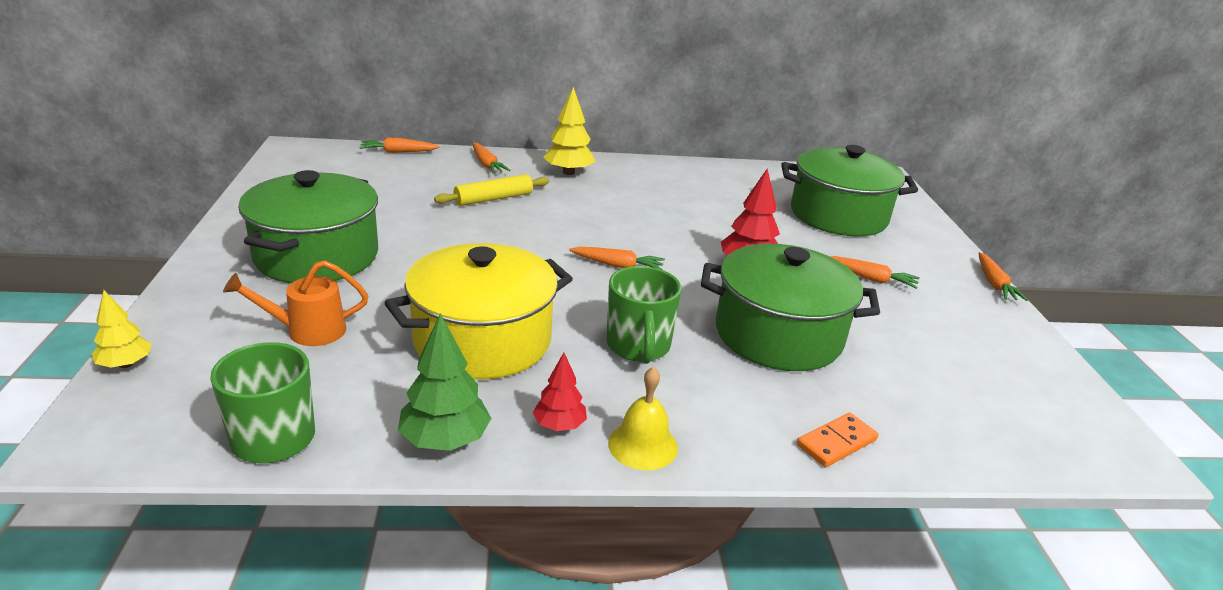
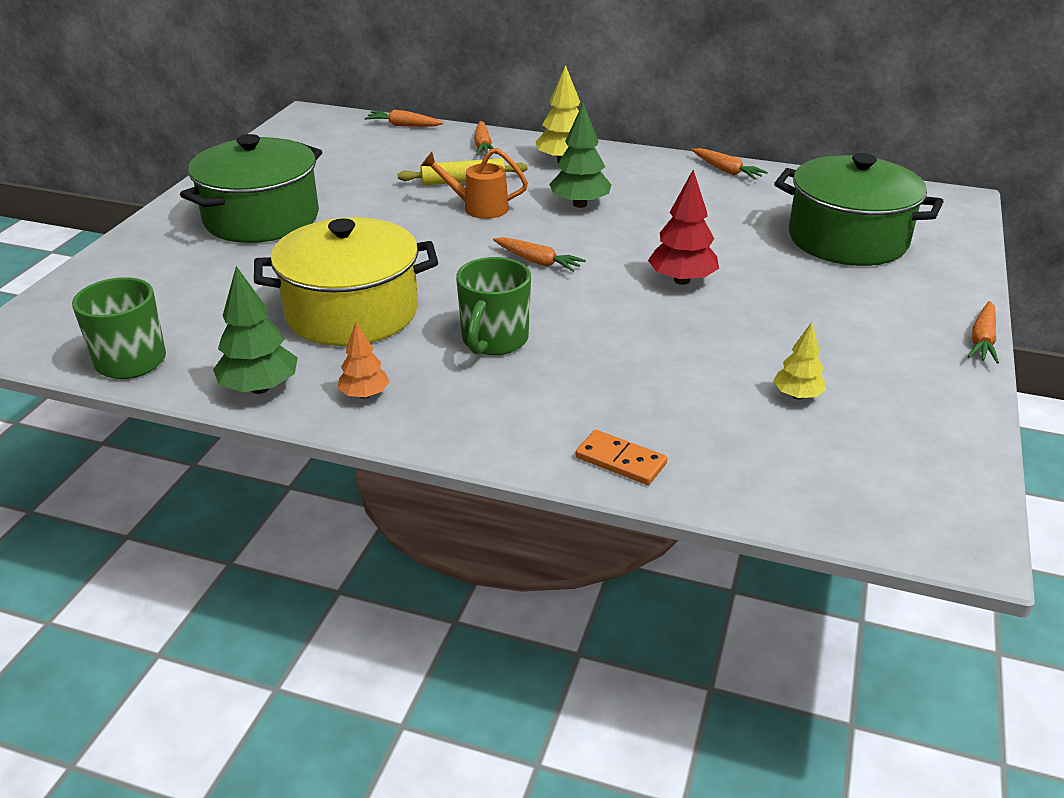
camera: 25 degrees right, 5 degrees up
(125, 364) = (62, 287): yellow tree -> yellow tree (797, 395)
(307, 331) = (211, 281): orange watering can -> orange watering can (479, 208)
(559, 425) = (364, 395): red tree -> orange tree
(612, 209) = (580, 204): none -> green tree
(643, 445) = (426, 425): yellow bell -> none
(778, 335) = (651, 353): green pot -> none
(836, 443) = (620, 461): orange domino -> orange domino turned 45 degrees clockwise
(870, 278) = (819, 312): orange carrot -> orange carrot (726, 171)

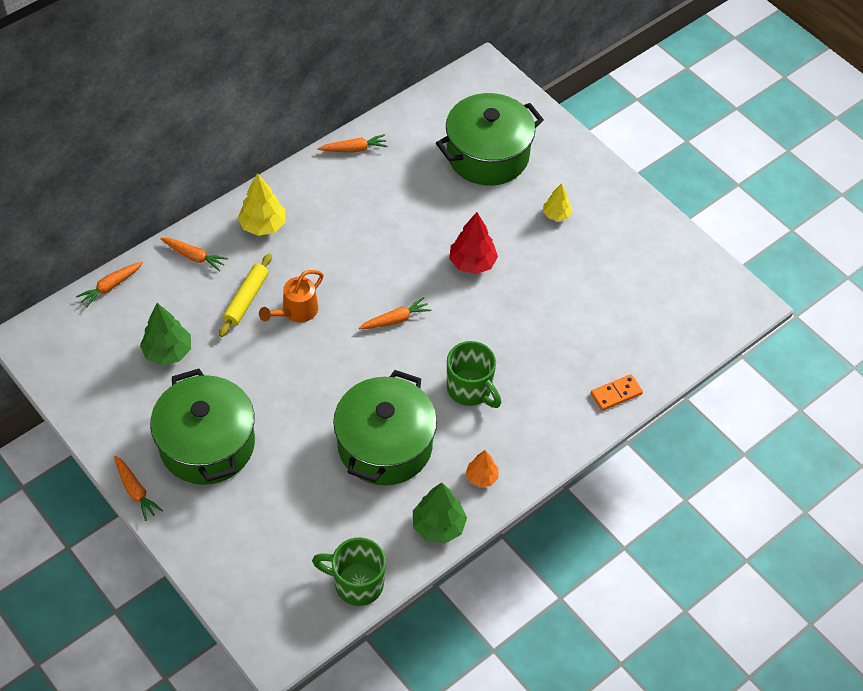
camera: 60 degrees left, 20 degrees up
(352, 312) = (385, 445): yellow pot -> green pot
(580, 204) = (336, 254): green tree -> green tree (168, 352)
(797, 395) = (615, 288): yellow tree -> yellow tree (556, 215)
(982, 340) = (624, 179): orange carrot -> orange carrot (135, 491)

